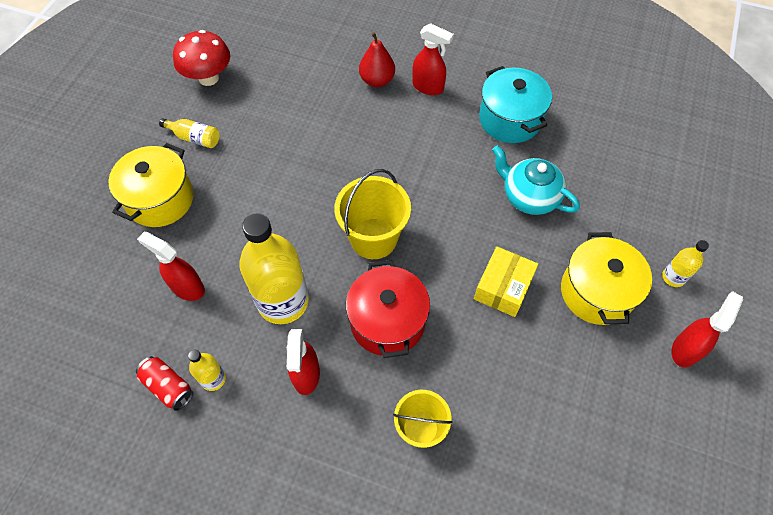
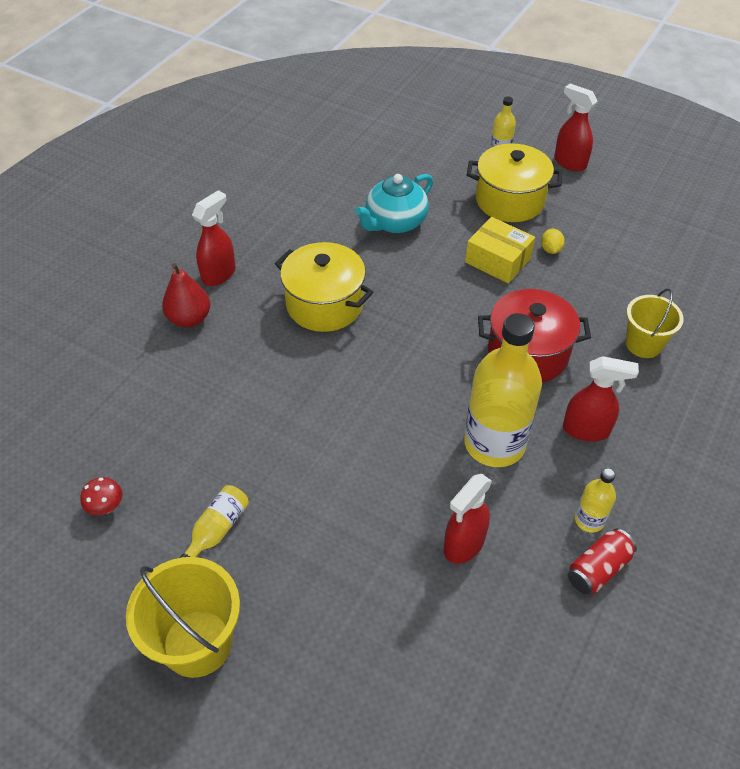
camera: 80 degrees left, 10 degrees down
(160, 199) = (316, 576): yellow pot -> yellow pot (324, 304)
(208, 78) = (106, 507): red mushroom -> red mushroom, size x0.48
(373, 238) = (423, 352): yellow bucket -> yellow bucket (197, 643)
(510, 119) = (291, 217): turquoise pot -> none
(533, 335) = (550, 249): none -> yellow lemon

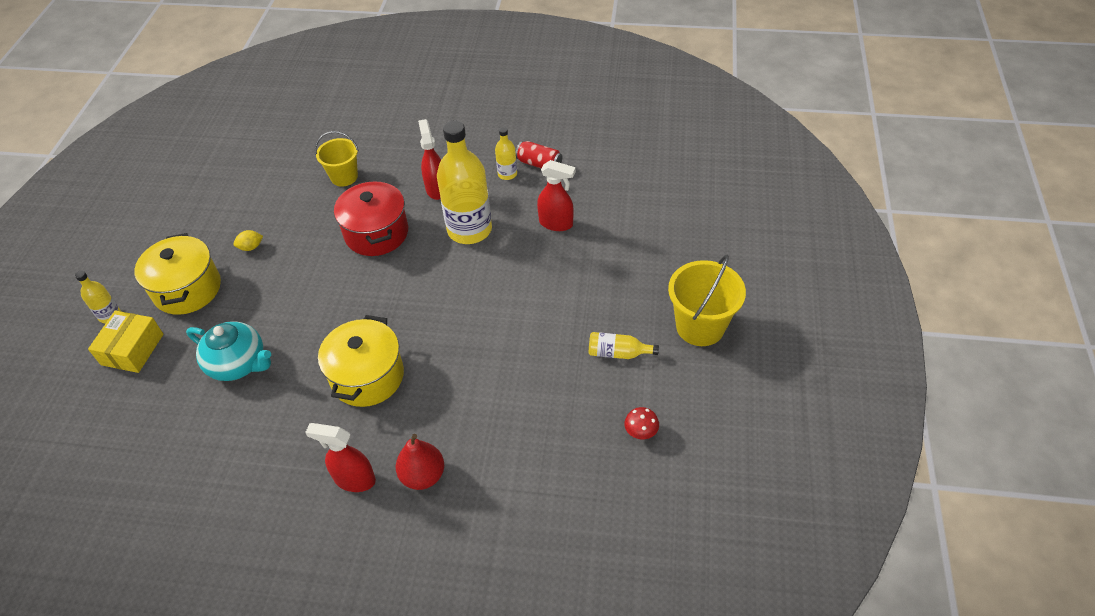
camera: 110 degrees left, 0 degrees up
(498, 260) = (274, 276): yellow box -> yellow box (132, 349)
(569, 162) = (121, 262): red spray bottle -> none

